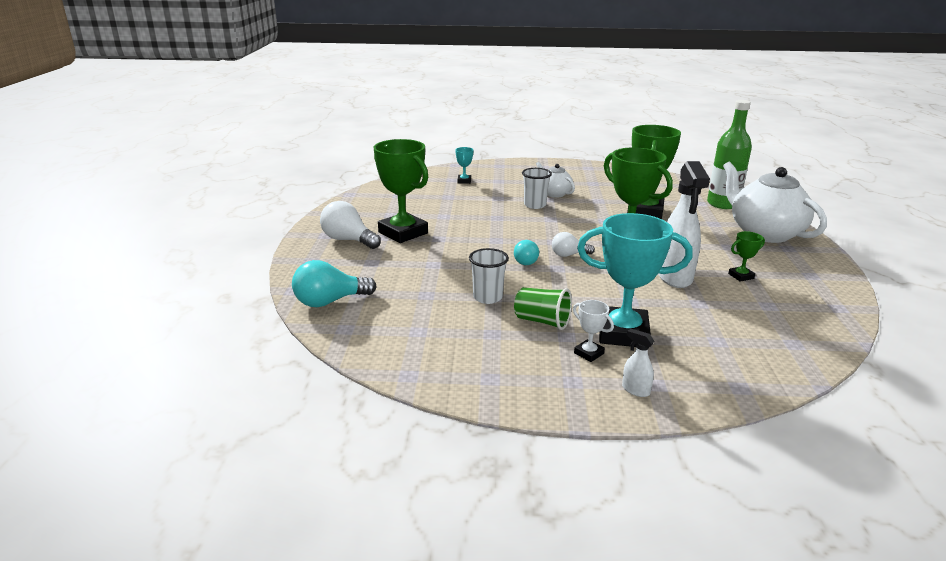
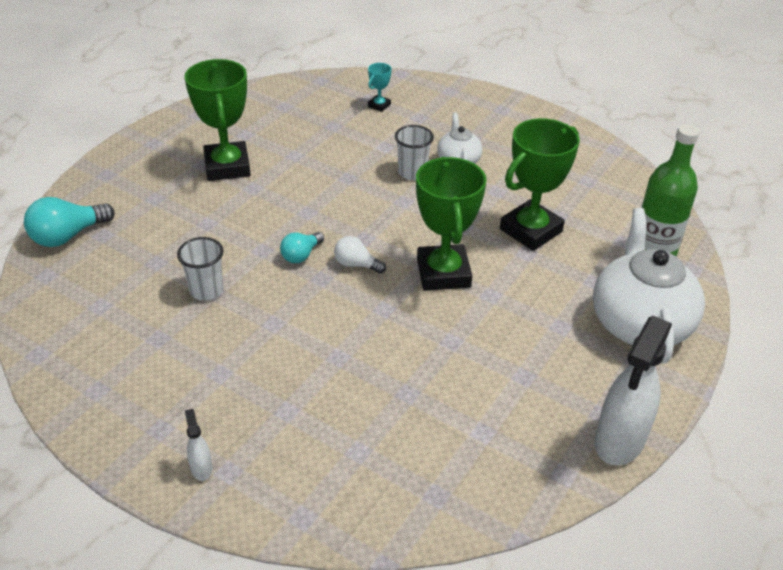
camera: 30 degrees right, 15 degrees up
(330, 301) = (68, 236): turquoise light bulb -> turquoise light bulb turned 45 degrees counterclockwise
(348, 240) = (166, 158): white light bulb -> none
(542, 321) = (220, 344): green cup -> none
(589, 353) = (214, 404): white trophy -> none
(623, 333) = (277, 395): turquoise trophy -> none
(674, 277) = (430, 345): white spray bottle -> white spray bottle (619, 441)
(741, 276) = (510, 377): green trophy -> none

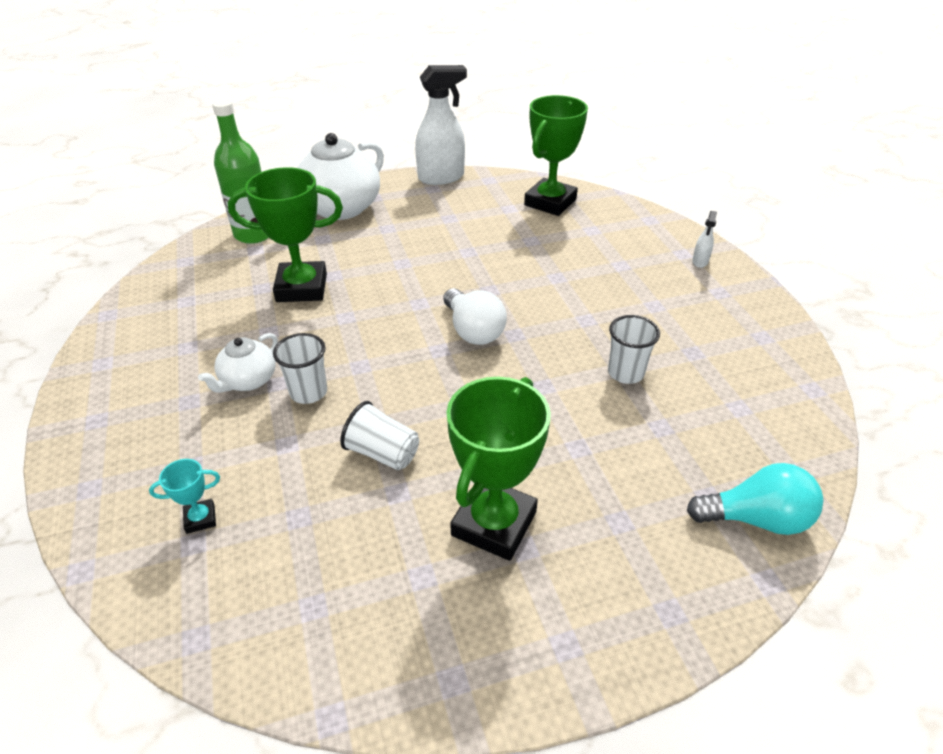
camera: 140 degrees left, 0 degrees up
(301, 255) = (512, 362): turquoise light bulb -> none
(325, 166) = (382, 453): none -> white cup
(356, 265) = (473, 331): white light bulb -> white light bulb, size x1.63
(443, 273) = (414, 291): green trophy -> green trophy (550, 202)

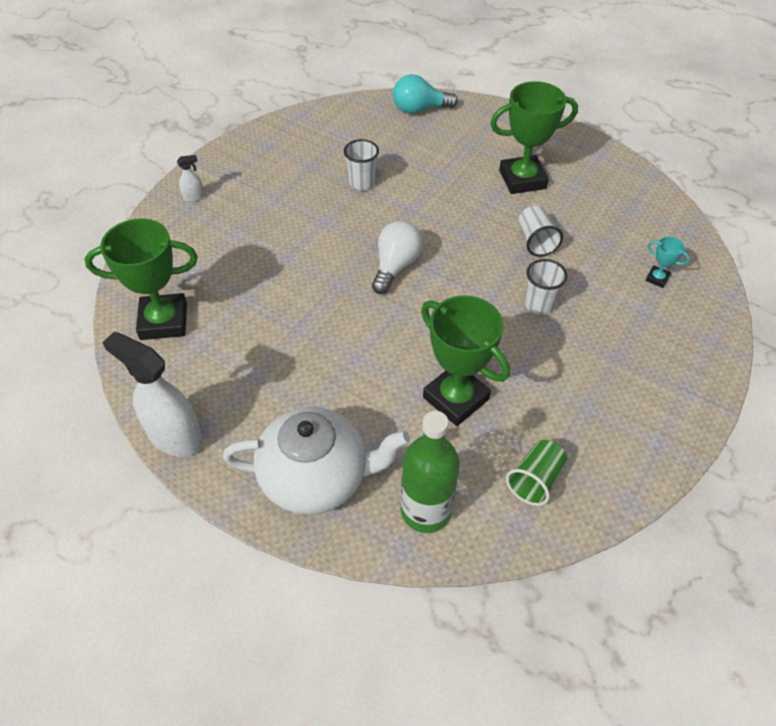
camera: 130 degrees left, 10 degrees up
(193, 285) = (535, 480): none -> green cup
(248, 380) = (568, 343): white teapot -> none
(756, 518) = (419, 109): turquoise light bulb -> turquoise light bulb turned 60 degrees counterclockwise

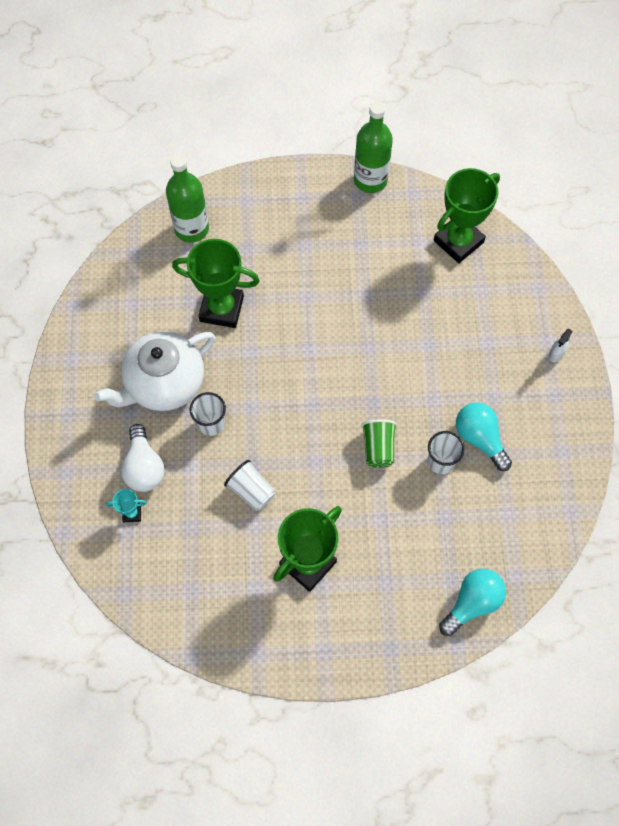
camera: 145 degrees right, 15 degrees up
(175, 437) = (370, 180): white spray bottle -> green bottle
(316, 477) = (268, 208): white teapot -> white teapot (164, 383)
(317, 180) = (479, 438): none -> turquoise light bulb
(395, 266) = (342, 390): white light bulb -> white light bulb (144, 467)
(535, 480) = (138, 285): green cup -> green cup (378, 448)

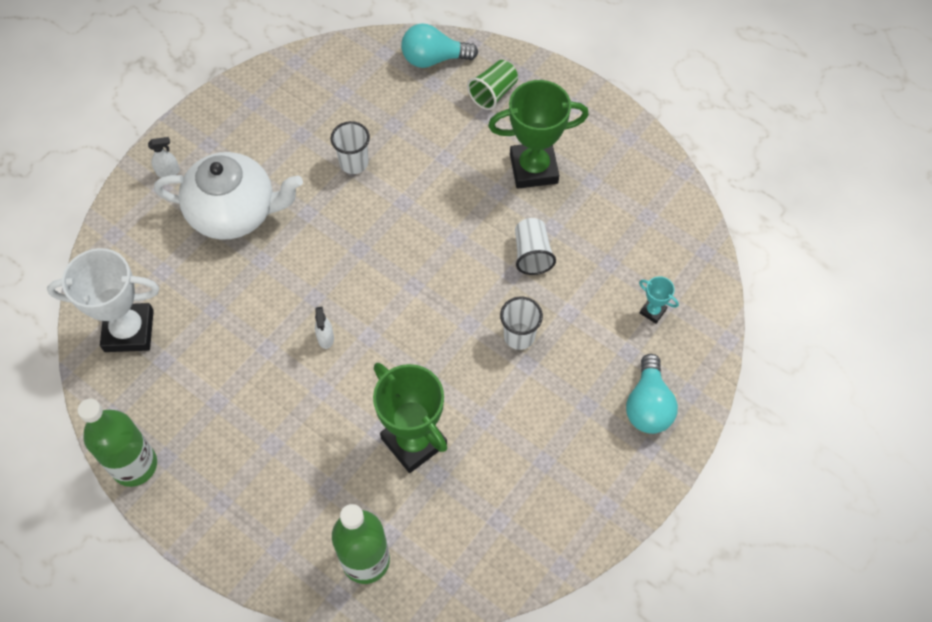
camera: 140 degrees left, 5 degrees down
(144, 467) = (612, 343): white light bulb -> none
(164, 383) = (532, 408): white teapot -> white teapot (234, 212)
(335, 327) = (325, 338): none -> white spray bottle
(378, 448) = (393, 209): green cup -> green cup (493, 93)
(458, 241) = (129, 331): green trophy -> white trophy
(479, 438) = (304, 157): turquoise light bulb -> turquoise light bulb (648, 405)

